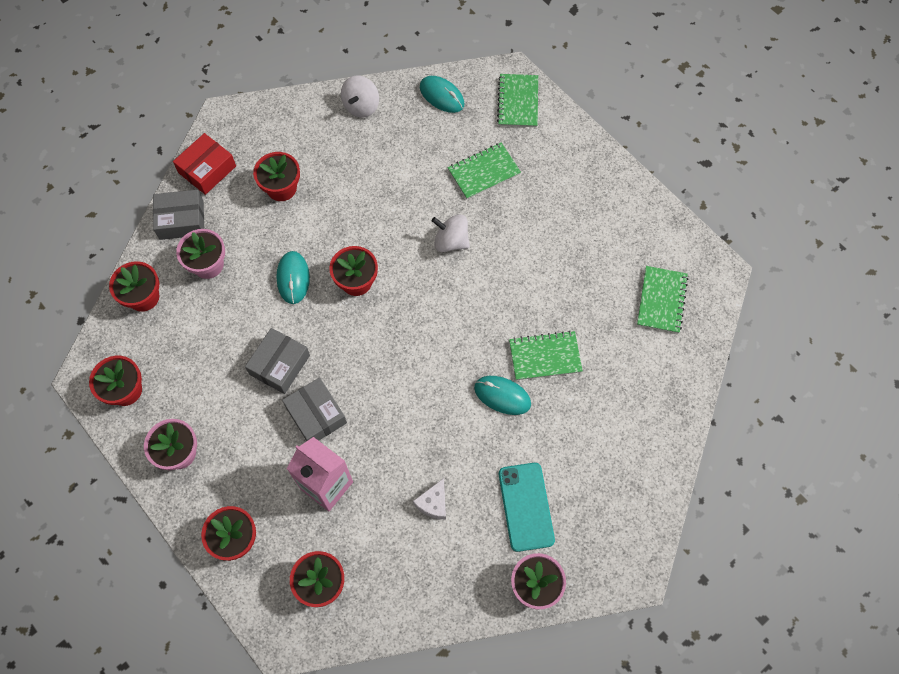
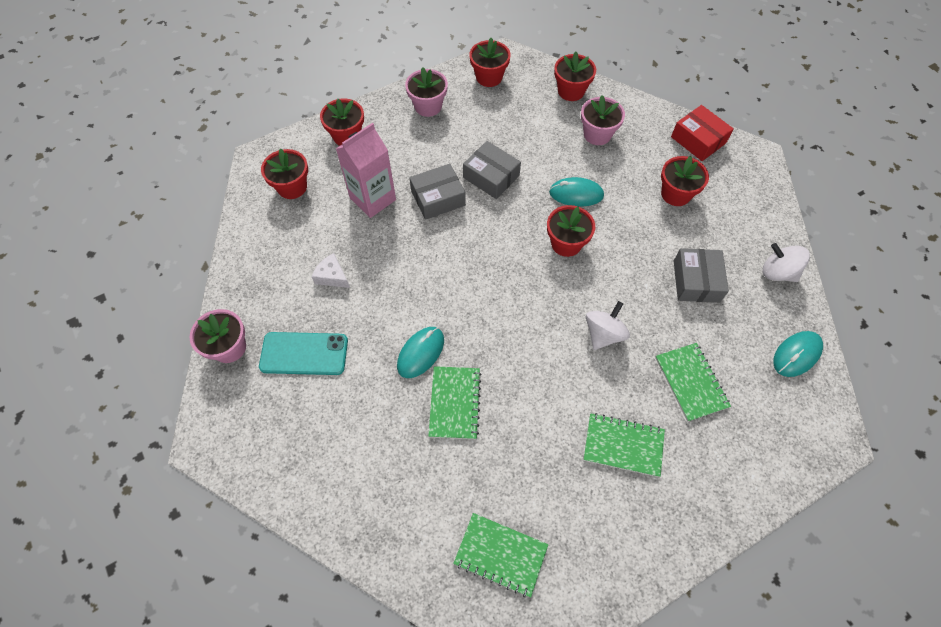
camera: 100 degrees right, 5 degrees down
(181, 220) = (644, 119): grey box -> grey box (696, 281)
(518, 102) = (793, 440): green notebook -> green notebook (623, 445)

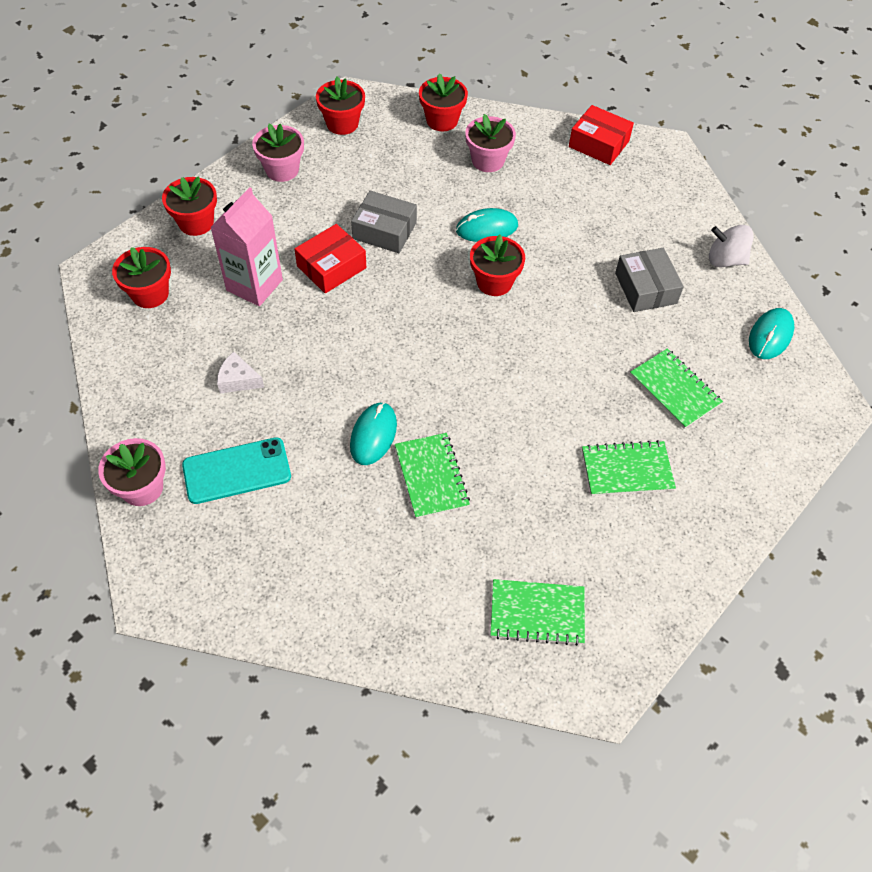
camera: 20 degrees left, 5 degrees down
(438, 198) = (331, 267): grey box -> red box
(603, 334) = (567, 365): white spinning top -> none
(675, 194) = (594, 205): red flower pot -> none

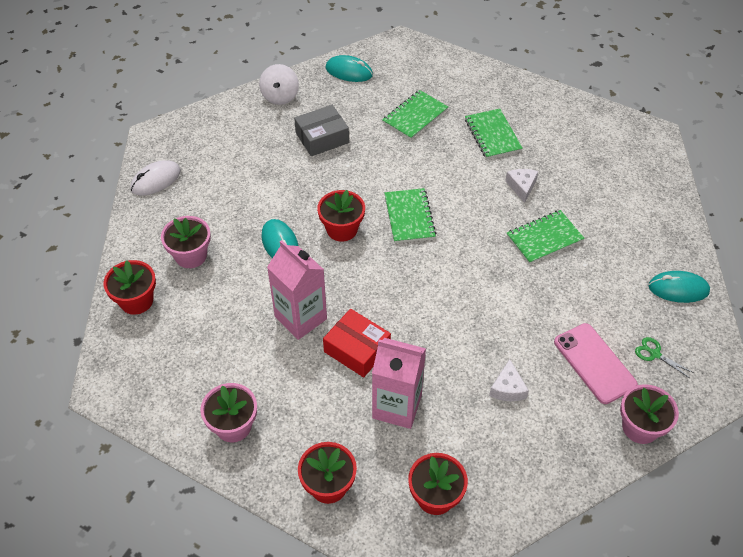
camera: 100 degrees left, 5 degrees down
(225, 538) = (654, 354): none -> green scissors
(237, 471) = (594, 363): turquoise phone -> pink phone
(342, 123) = (152, 387): red flower pot -> none
(373, 435) = (523, 280): turquoise mouse -> turquoise mouse (678, 289)
(384, 231) = (300, 318): grey box -> pink carton
(524, 477) = (521, 187): none -> white cheese
(537, 613) = (619, 168): green notebook -> green notebook (409, 217)
(598, 144) = (156, 180): red box -> white mouse

